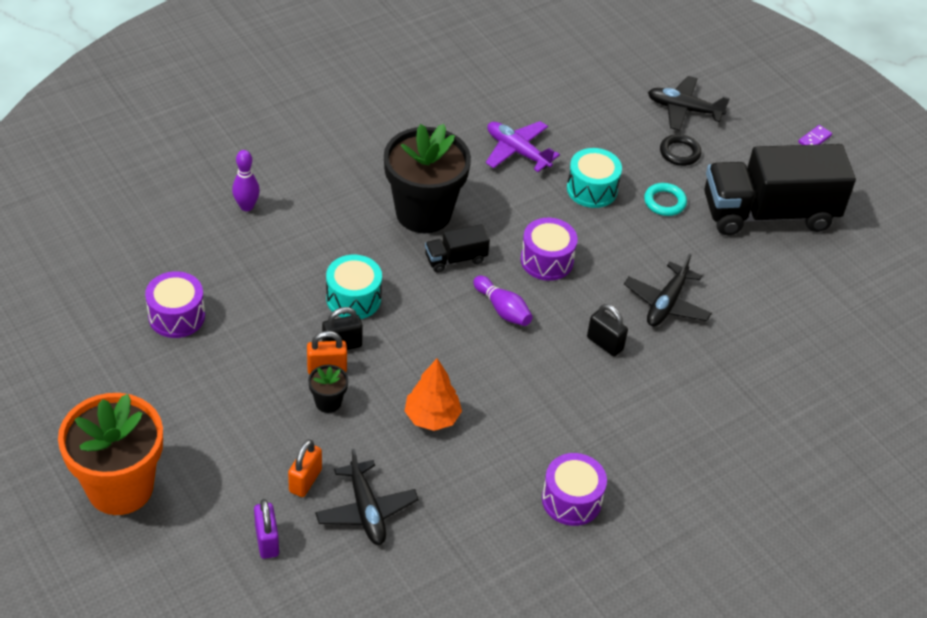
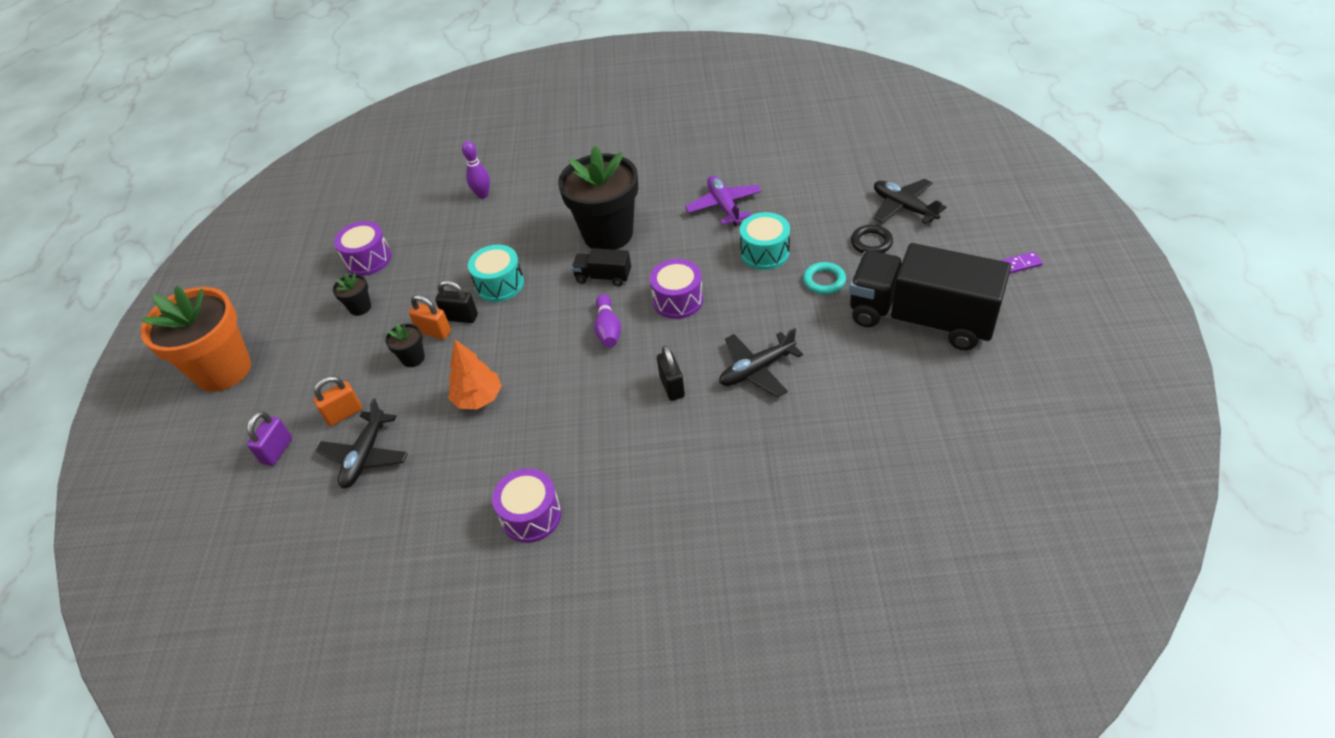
camera: 40 degrees right, 0 degrees up
(218, 370) = (360, 307): none -> black flower pot

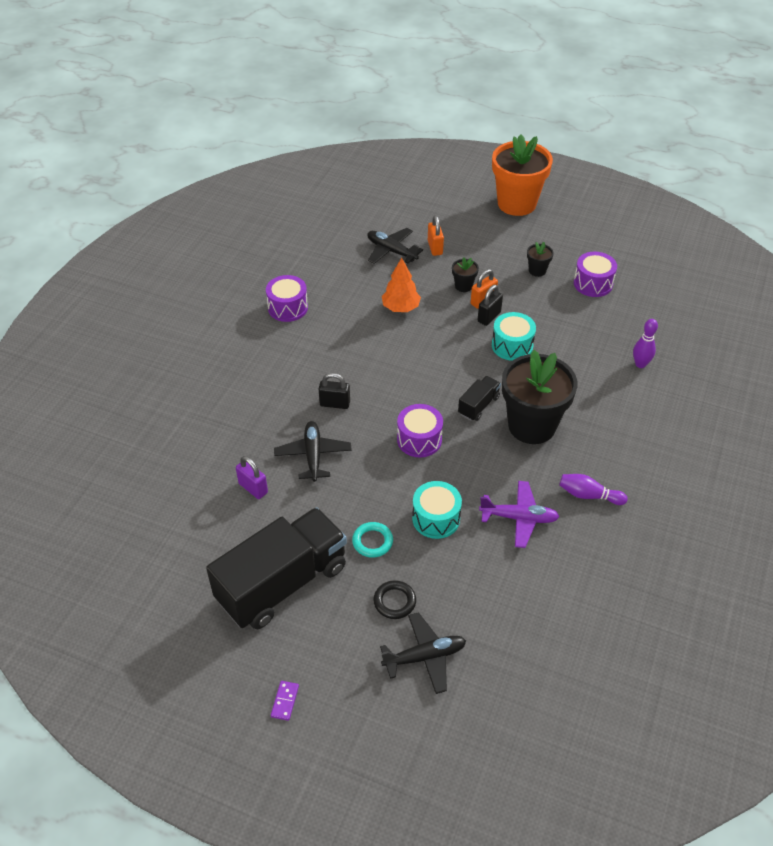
camera: 110 degrees right, 0 degrees up
(277, 451) = (425, 217): purple padlock -> purple padlock (253, 488)
(608, 329) = (417, 389): purple bowling pin -> purple bowling pin (588, 495)

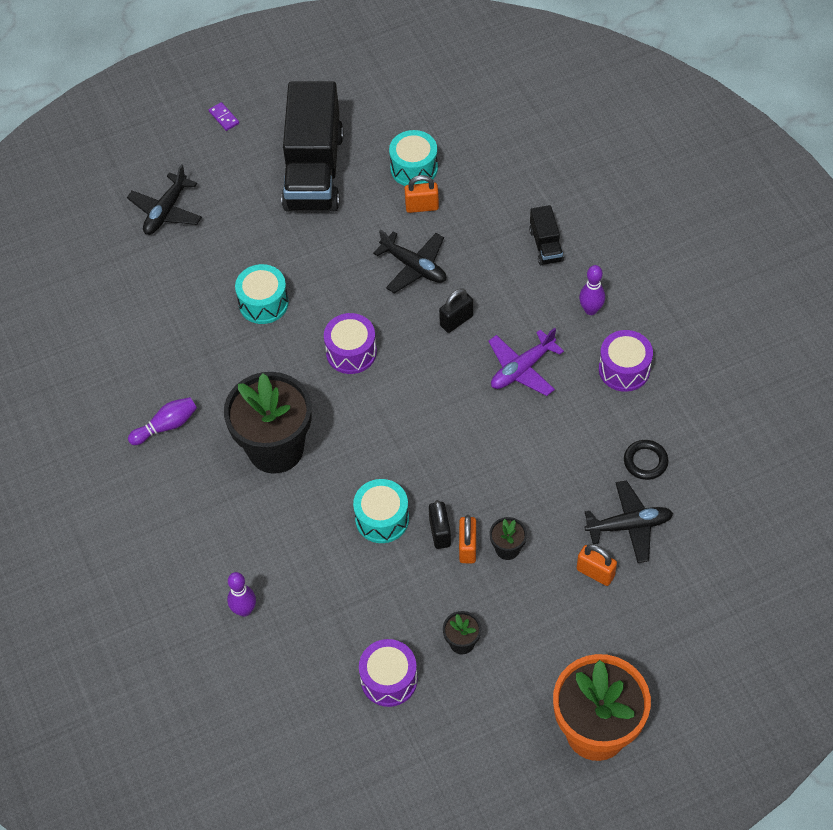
camera: 135 degrees right, 10 degrees up
(219, 519) = (414, 168): none -> turquoise drum
(253, 488) = (422, 207): purple padlock -> orange padlock
(256, 346) = (591, 310): none -> purple bowling pin
(372, 542) = (288, 247): turquoise ring -> none
(394, 601) = (225, 225): black ring -> black ring (645, 461)
(400, 308) = (530, 465): orange tree -> none
(478, 405) = (340, 427): black truck -> black truck (545, 245)
(519, 518) = (202, 358): purple plane -> purple plane (522, 369)

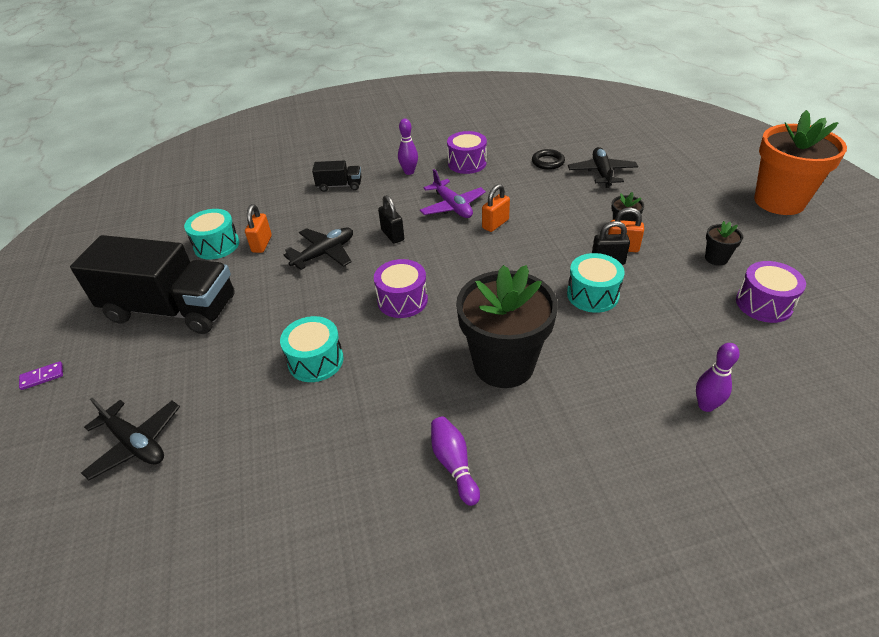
camera: 80 degrees left, 15 degrees down
(595, 572) = (642, 190): orange padlock -> orange padlock (495, 224)

